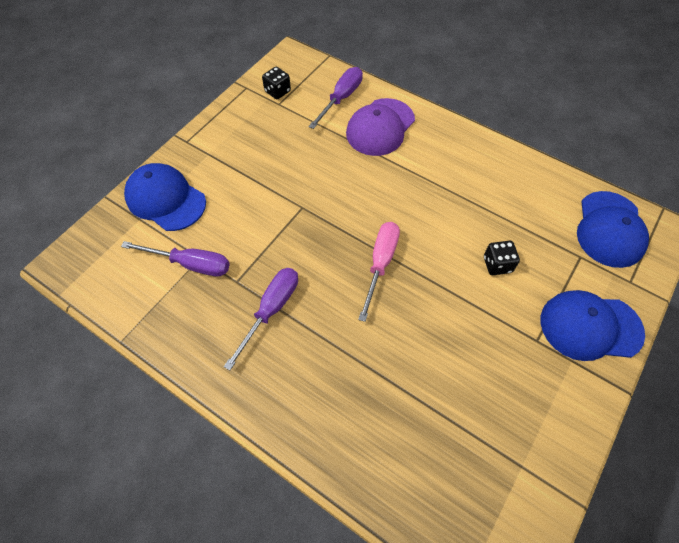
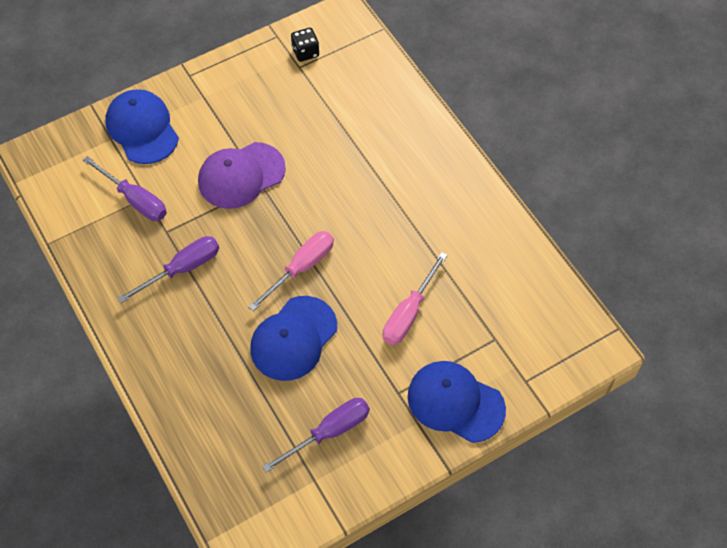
camera: 25 degrees right, 0 degrees up
(341, 98) = (365, 84): purple screwdriver -> purple screwdriver (329, 432)
(380, 127) = (386, 131): purple cap -> purple cap (241, 175)
(497, 264) = (409, 313): black dice -> pink screwdriver
(609, 229) = (544, 326): blue cap -> blue cap (293, 338)

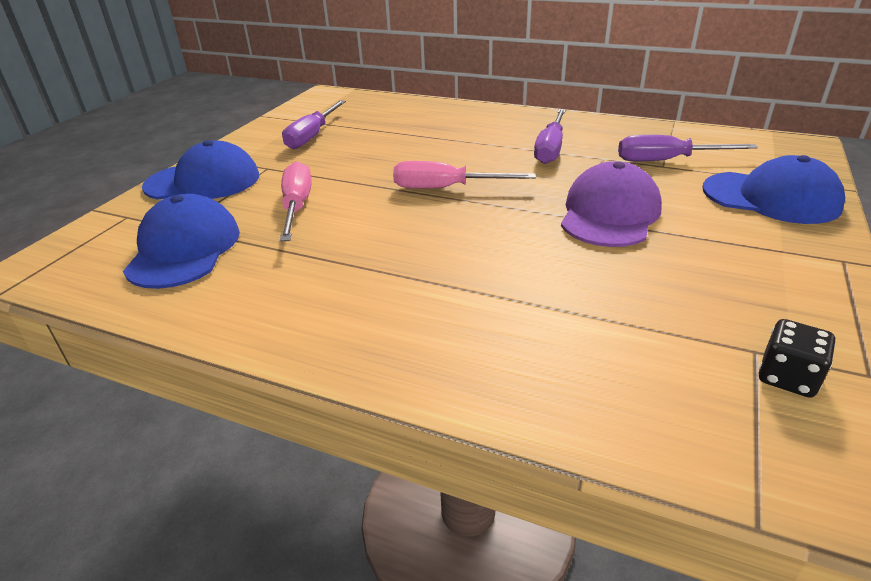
camera: 145 degrees right, 25 degrees down
(293, 338) = (397, 156): blue cap -> blue cap (184, 249)
(301, 268) = (446, 188): pink screwdriver -> pink screwdriver turned 90 degrees clockwise

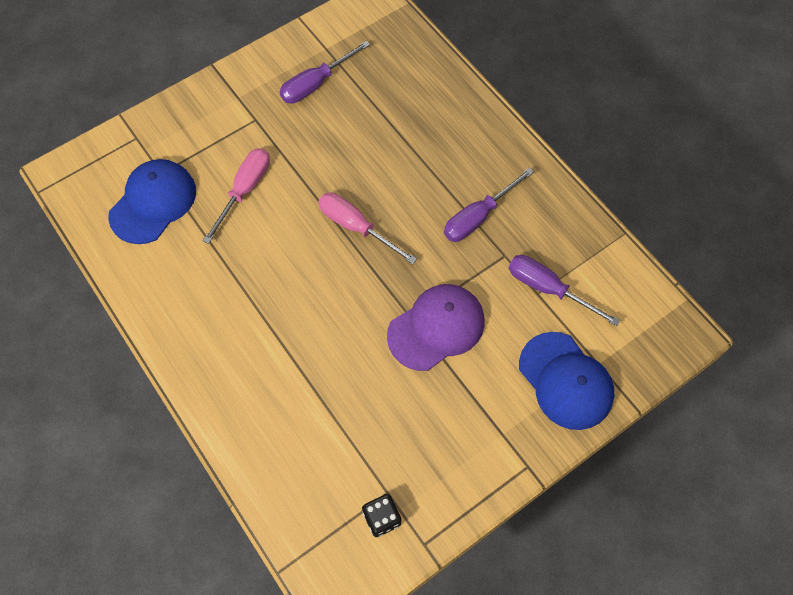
camera: 30 degrees right, 30 degrees up
(203, 181) = (203, 115): blue cap -> none

